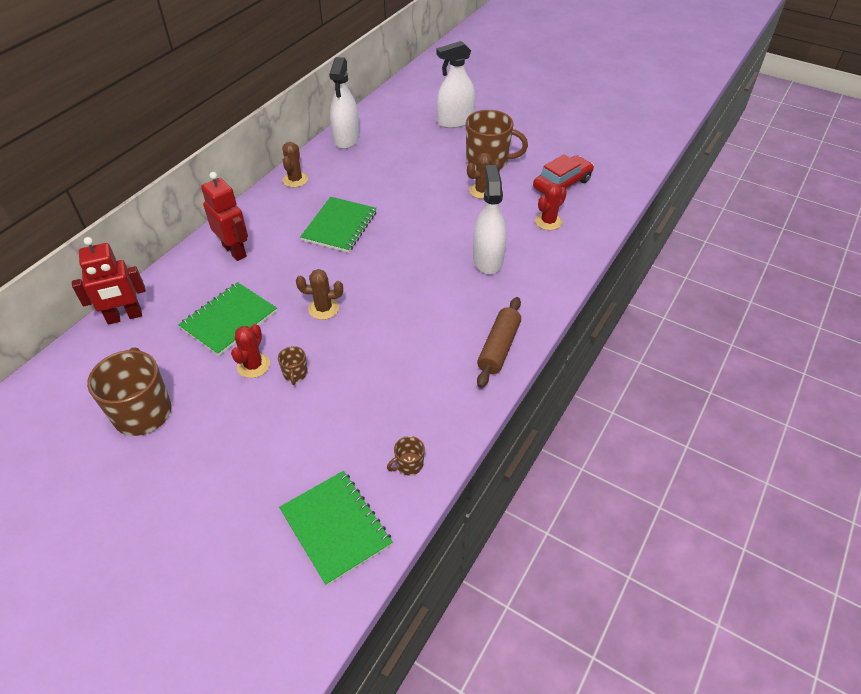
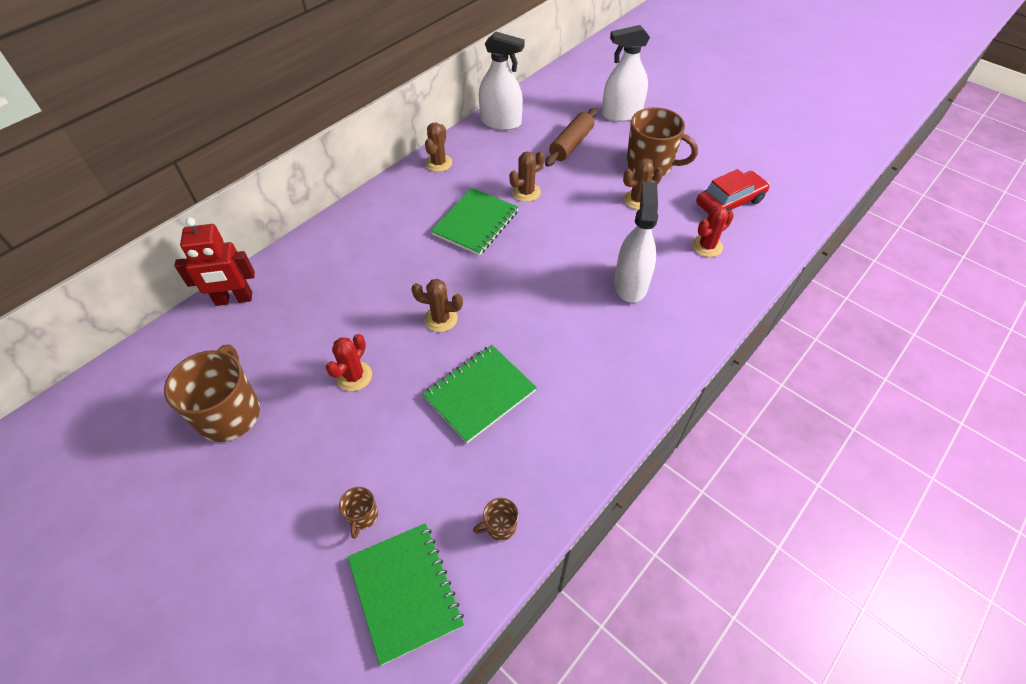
camera: 10 degrees right, 5 degrees up
(229, 320) = (339, 318): green notebook -> green notebook (480, 394)
(235, 251) = (360, 238): red robot -> none
(295, 374) = (396, 393): brown mug -> brown mug (362, 516)
(346, 139) = (501, 122): white spray bottle -> white spray bottle turned 90 degrees counterclockwise
(381, 196) = (526, 192): none -> brown cactus
(498, 348) = (625, 395): brown rolling pin -> brown rolling pin (571, 144)

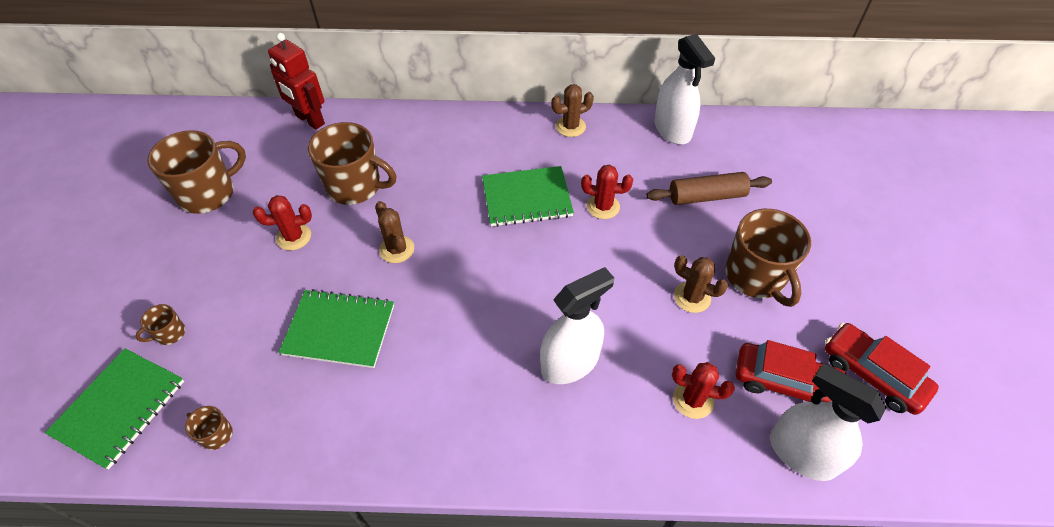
camera: 50 degrees right, 0 degrees up
(348, 309) = (355, 186): none -> brown mug
(526, 192) = (603, 206): brown cactus -> red cactus
(621, 114) = (801, 206): white spray bottle -> white spray bottle (801, 453)
(754, 167) = (872, 374): none -> red car

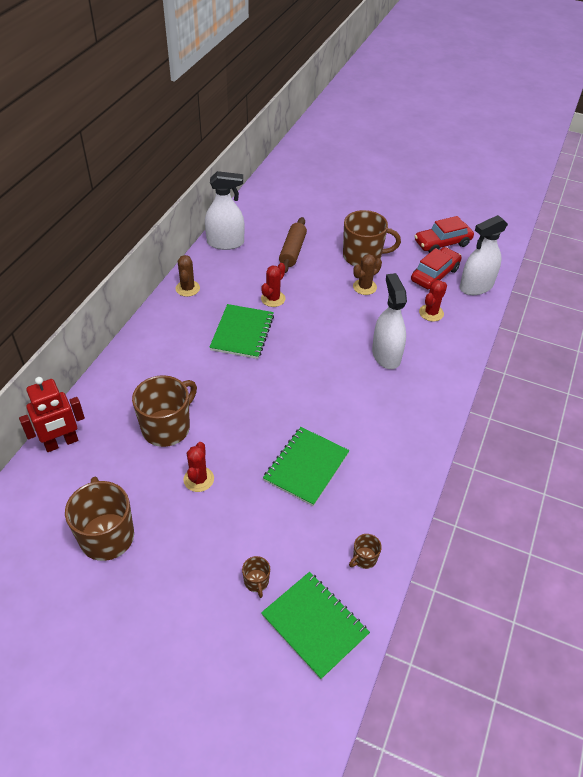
camera: 70 degrees left, 5 degrees down
(396, 249) = (249, 417): brown cactus -> none

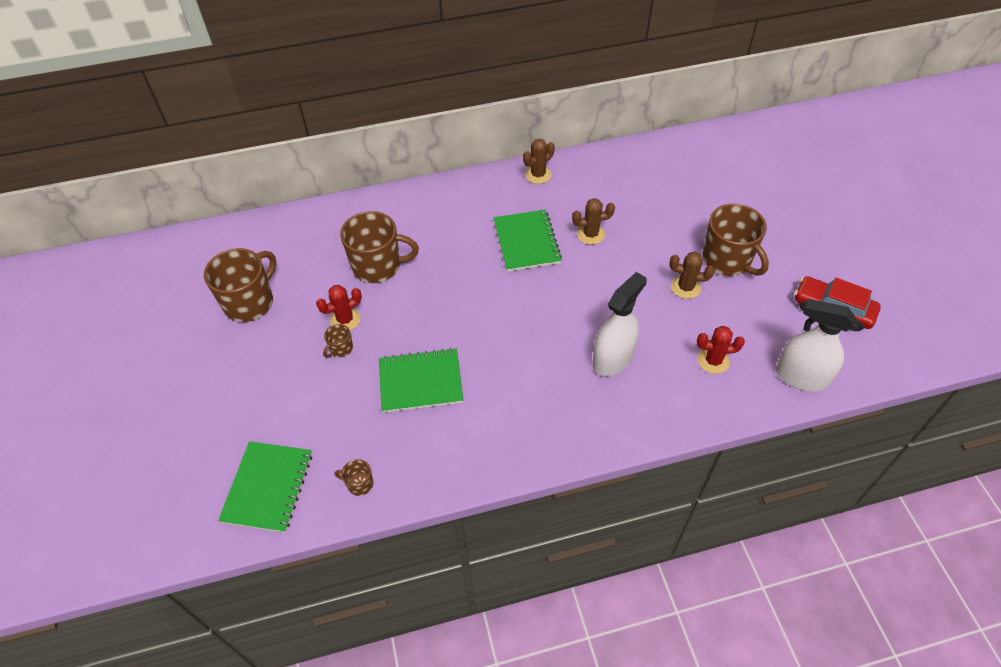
camera: 55 degrees right, 5 degrees up
(61, 443) = (308, 219): red robot -> none
(225, 243) = (622, 159): white spray bottle -> none
(242, 333) = (526, 242): green notebook -> green notebook turned 75 degrees counterclockwise
(256, 582) = (279, 421): brown mug -> brown mug (341, 349)
(273, 299) = (590, 234): red cactus -> brown cactus
(292, 251) = (668, 207): brown rolling pin -> none
(435, 275) = (774, 331): red car -> none

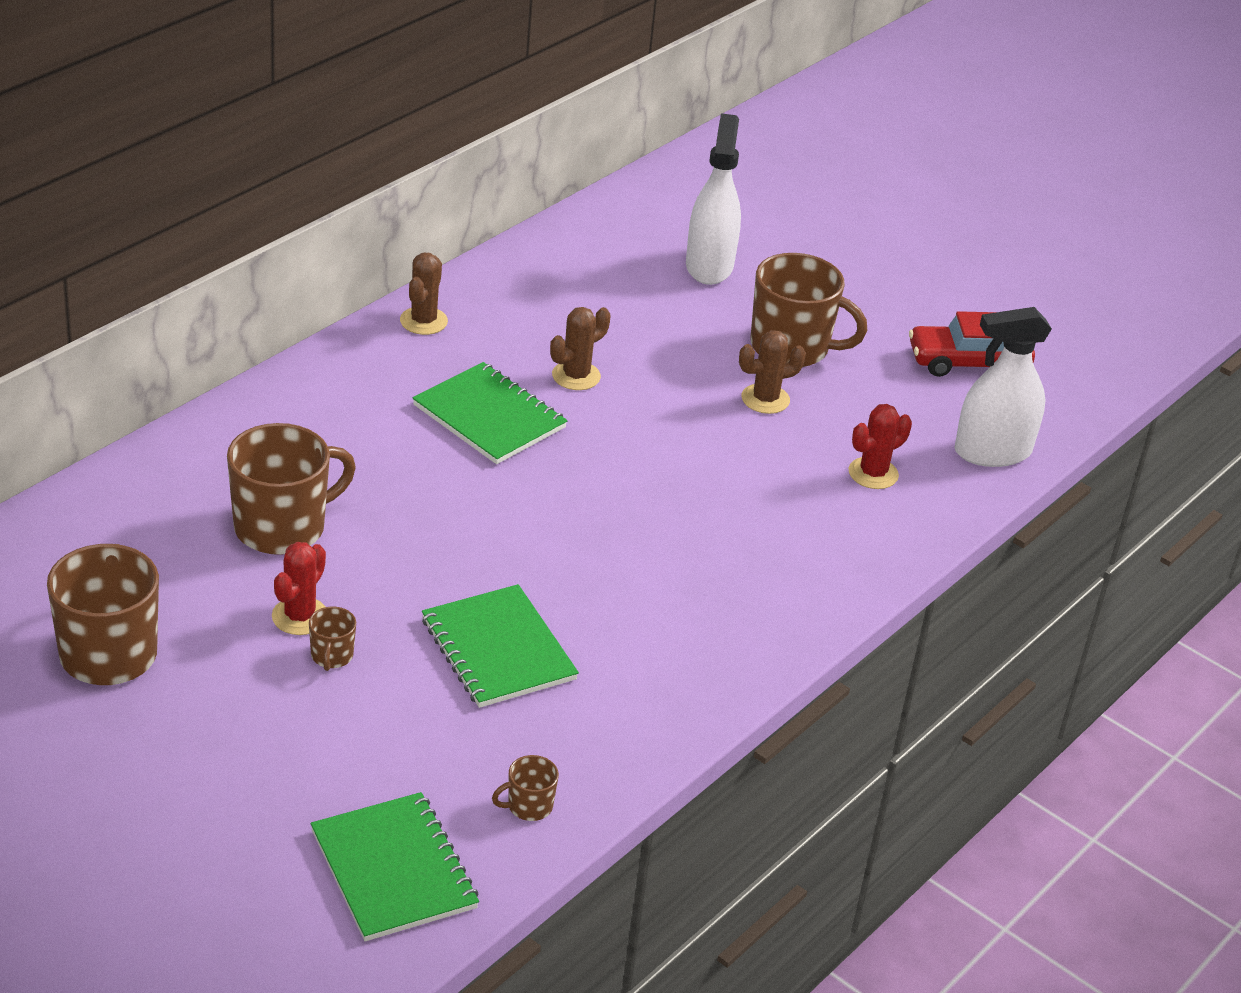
camera: 40 degrees left, 15 degrees down
(420, 381) = (498, 649): green notebook -> green notebook turned 75 degrees counterclockwise
(613, 358) = (743, 519): white spray bottle -> white spray bottle (709, 266)

